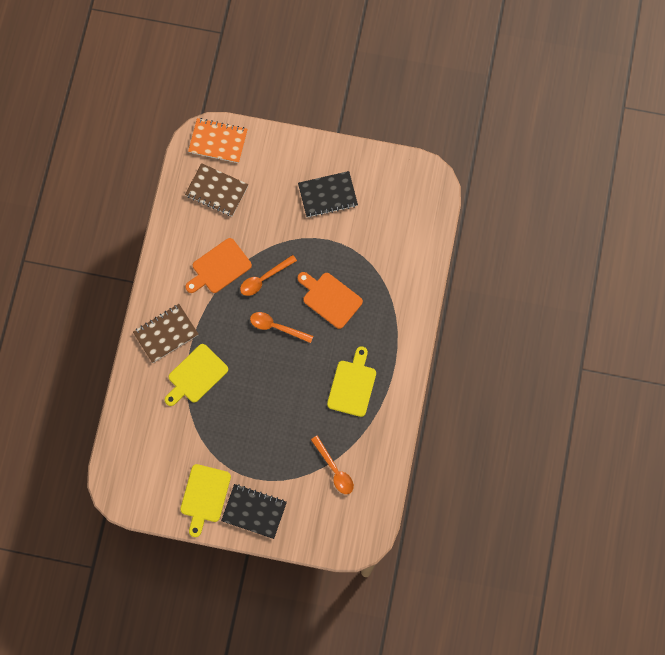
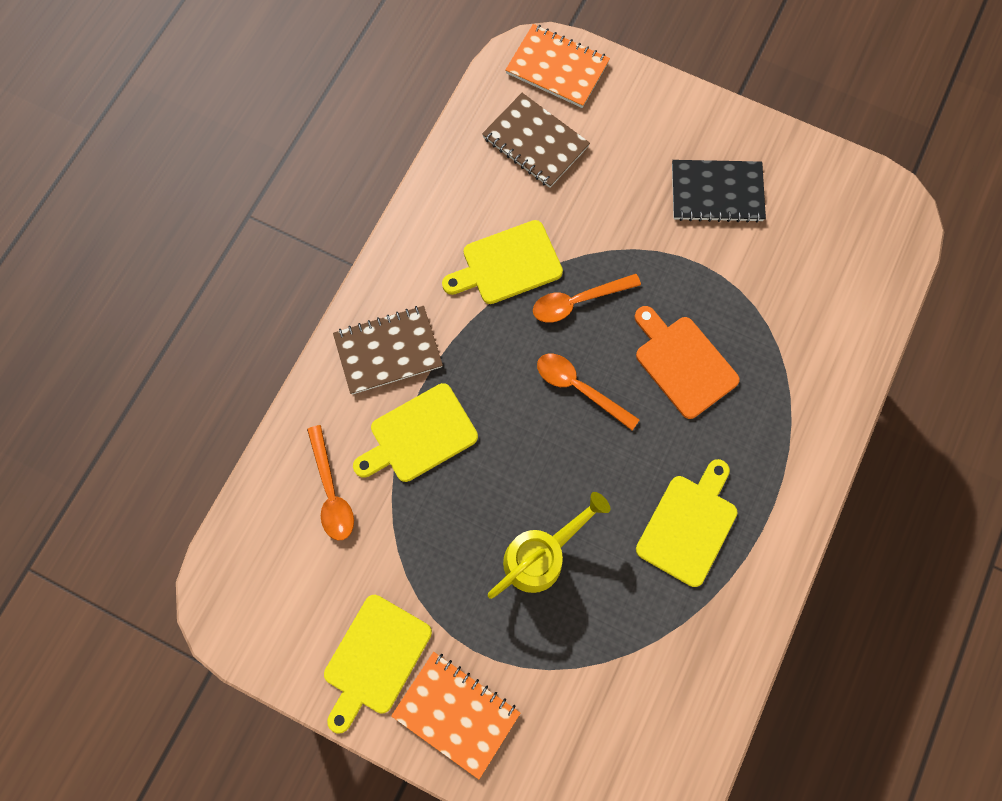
camera: 15 degrees right, 0 degrees up
(219, 267) = (507, 264): orange cutting board -> yellow cutting board
(254, 511) = (456, 713): black notebook -> orange notebook
(277, 422) = (540, 556): none -> yellow watering can
(334, 470) = (622, 674): orange spoon -> orange spoon (331, 491)

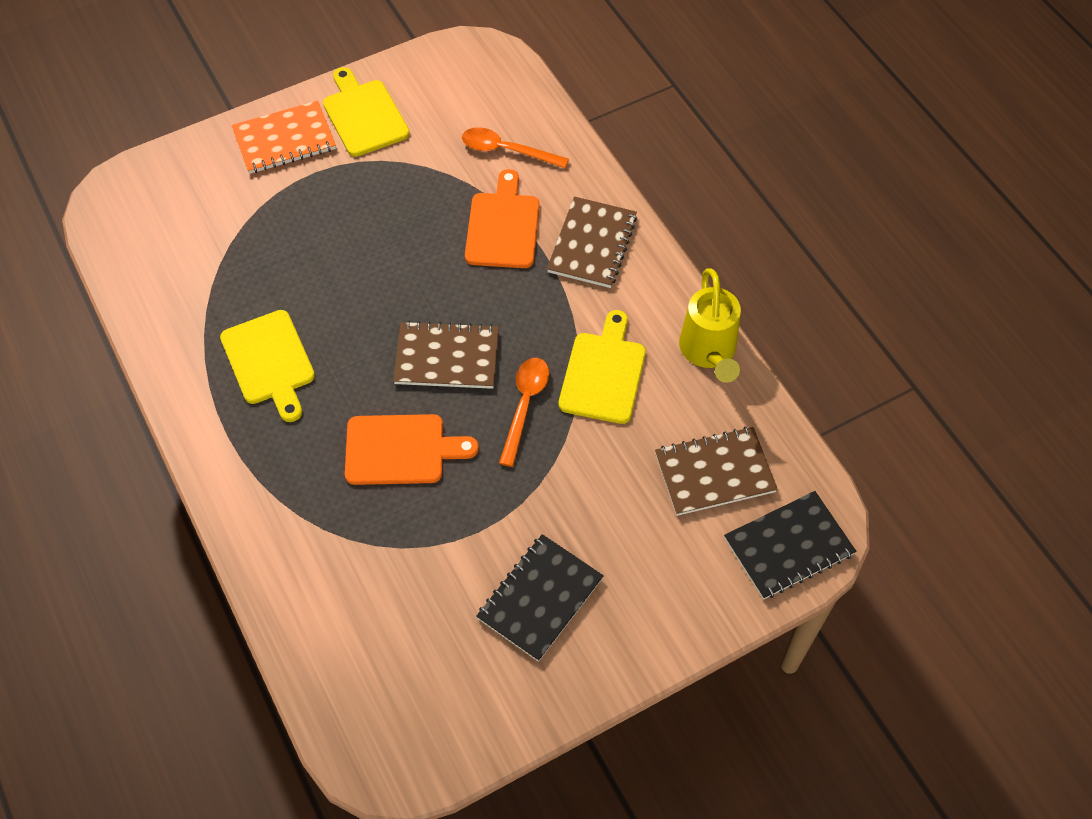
camera: 125 degrees right, 15 degrees down
(419, 435) = (503, 226): yellow cutting board -> orange cutting board
(540, 556) = (340, 249): yellow watering can -> yellow watering can (709, 352)
(557, 68) = (788, 547): orange notebook -> black notebook
(579, 388) = (447, 357): orange spoon -> brown notebook

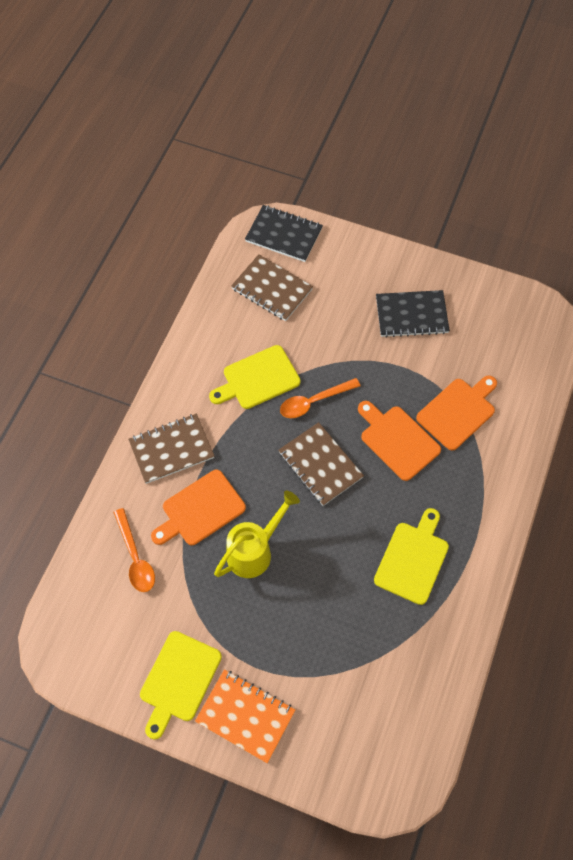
camera: 130 degrees left, 5 degrees up
(371, 539) = (458, 412): none -> orange cutting board
(709, 352) = (198, 339): yellow watering can -> yellow watering can (254, 551)

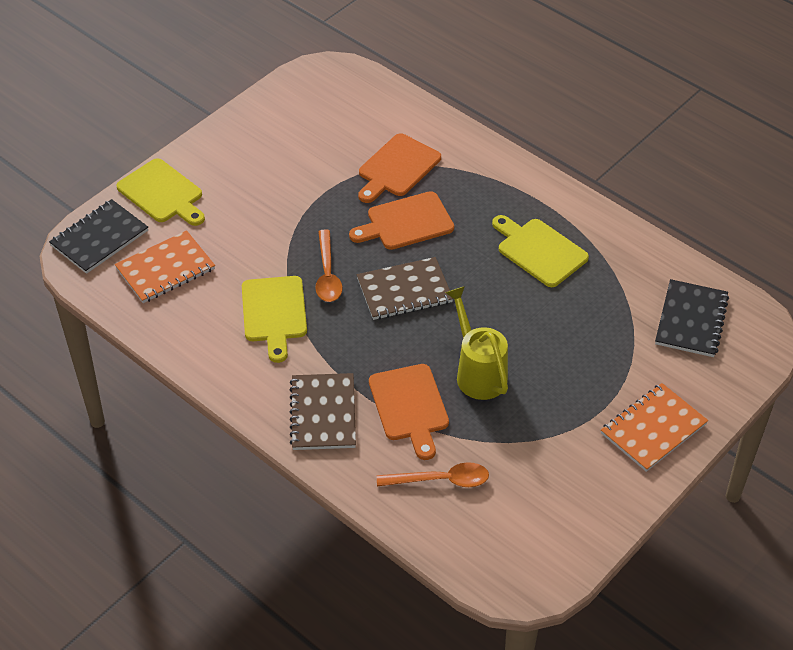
camera: 70 degrees left, 15 degrees down
(179, 680) = (596, 476): yellow cutting board -> yellow cutting board (162, 193)
(271, 289) = (165, 269): brown notebook -> orange notebook
(411, 315) = (267, 167): black notebook -> black notebook (691, 320)
(458, 412) = (397, 168): orange cutting board -> orange cutting board turned 120 degrees counterclockwise

